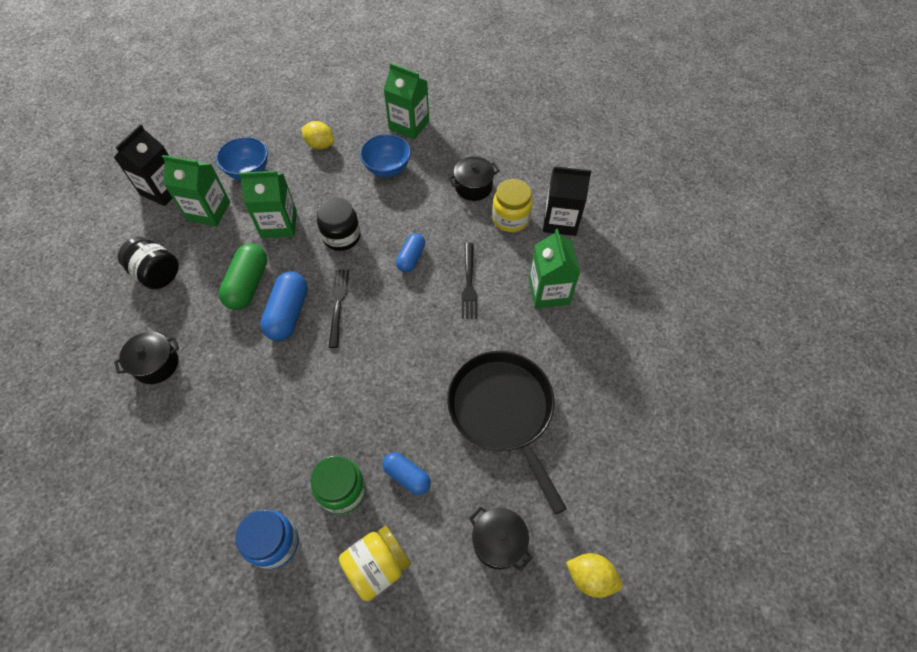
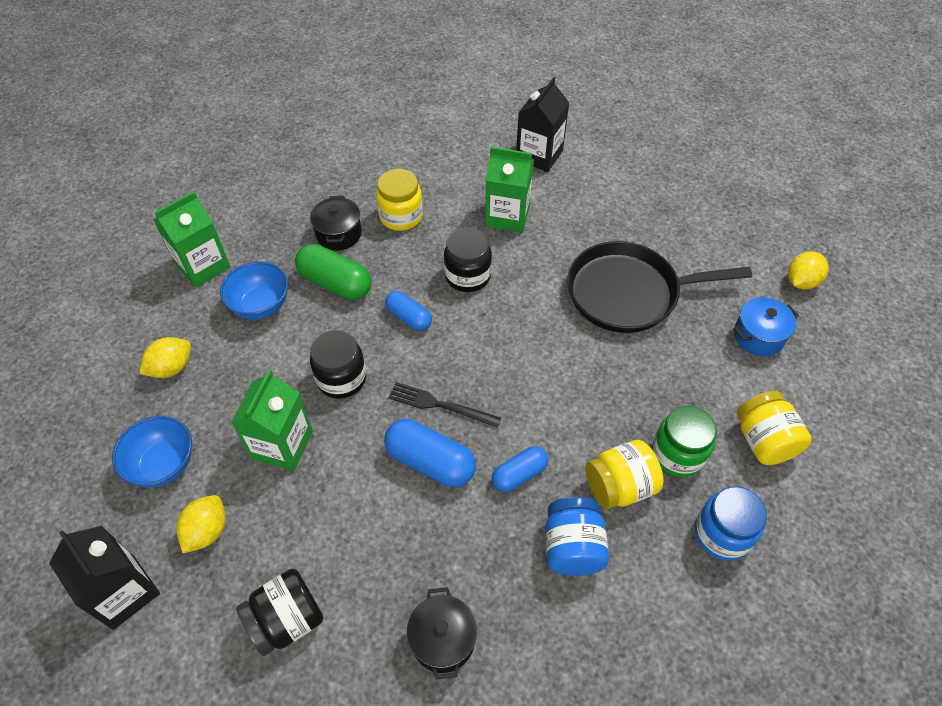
camera: 70 degrees left, 5 degrees down
(208, 211) = (207, 531): green carton -> yellow lemon
(239, 428) = (572, 547): none -> blue jar
(248, 284) = (364, 500): green capsule -> green capsule (335, 283)
(300, 450) = (619, 486): none -> yellow jar
(407, 476) = (676, 391): blue capsule -> blue capsule (519, 474)
(469, 283) = (467, 276): black fork -> black jar
(498, 542) = (758, 336): black pot -> blue pot
(560, 221) = (425, 179): black carton -> black carton (539, 155)

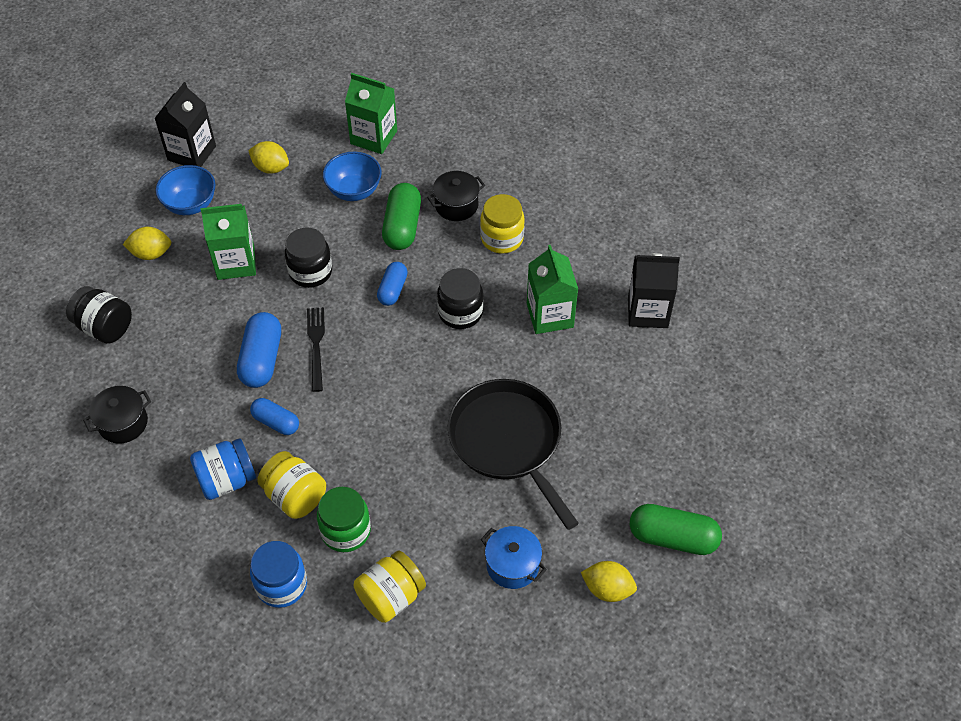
camera: 65 degrees right, 0 degrees up
(124, 592) = (92, 232): black carton -> black carton (192, 153)
(765, 224) = (672, 538): none -> green capsule

